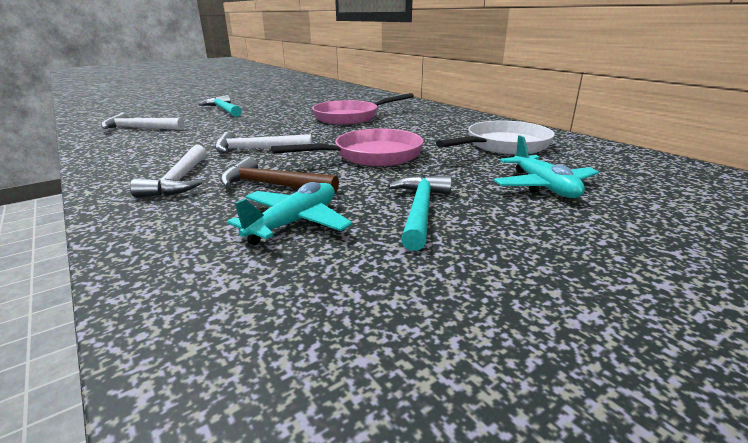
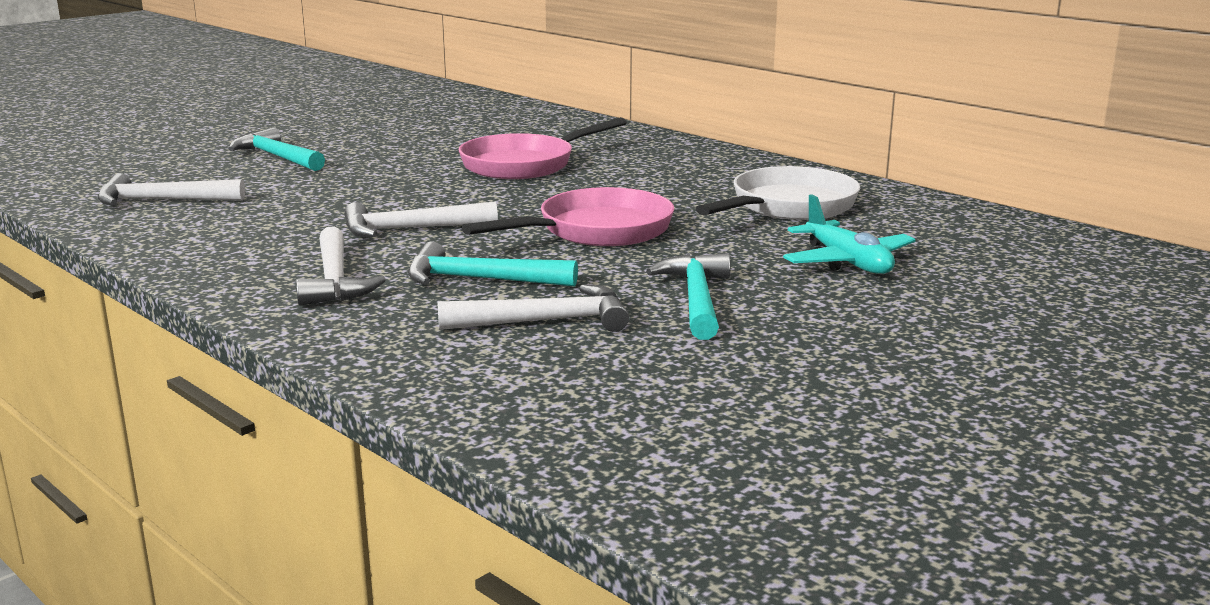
camera: 10 degrees left, 5 degrees down
(273, 185) = (480, 279): brown hammer -> turquoise hammer
(294, 222) = (545, 321): turquoise plane -> white hammer

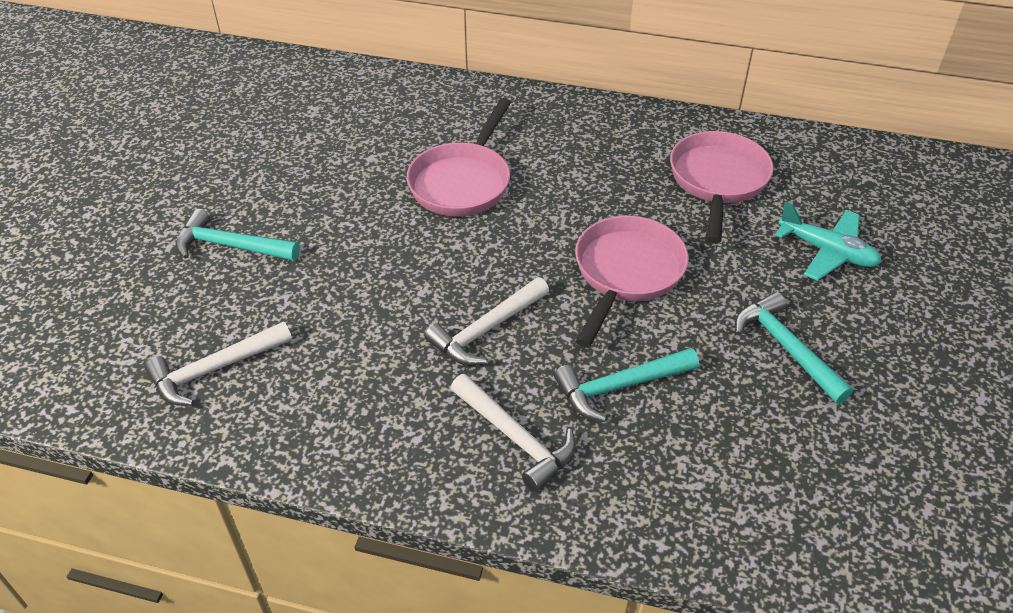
camera: 30 degrees left, 25 degrees up
(545, 321) = (723, 426): white hammer -> none
(788, 207) = (718, 181): white pan -> pink pan

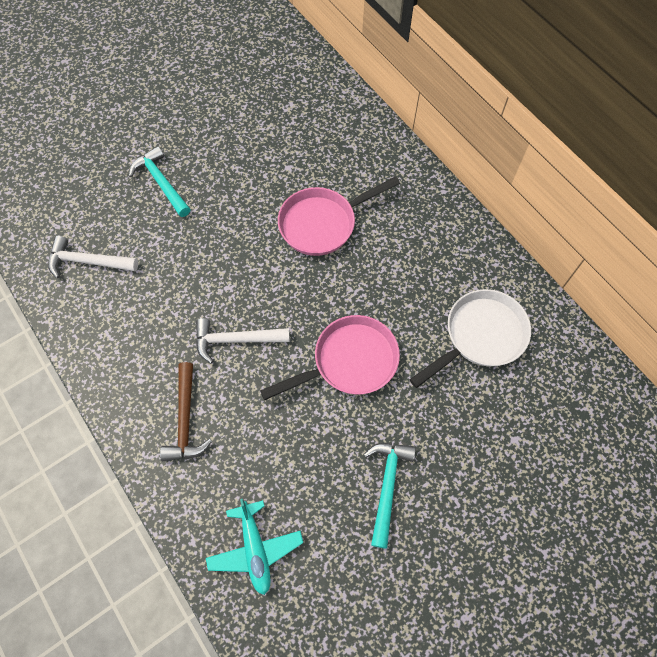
camera: 40 degrees right, 20 degrees up
(515, 438) = (185, 420): white hammer -> brown hammer
(619, 386) = (268, 433): turquoise hammer -> none
(718, 181) = (480, 336): pink pan -> white pan
(827, 252) = (491, 442): turquoise plane -> turquoise plane (255, 549)

